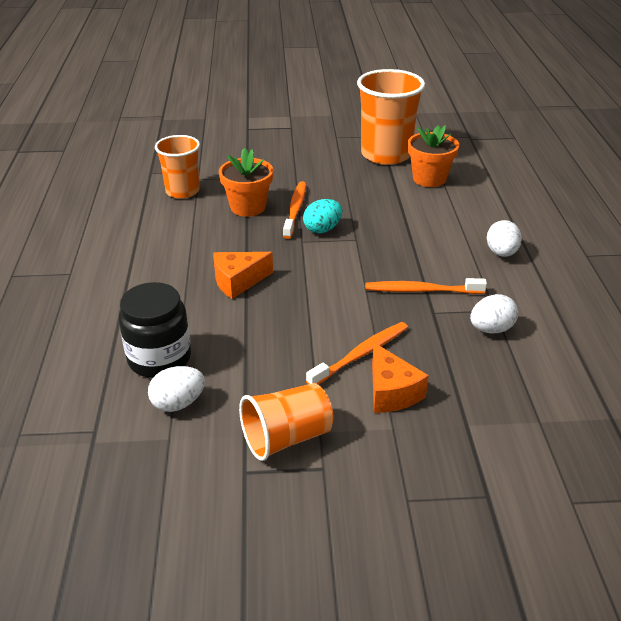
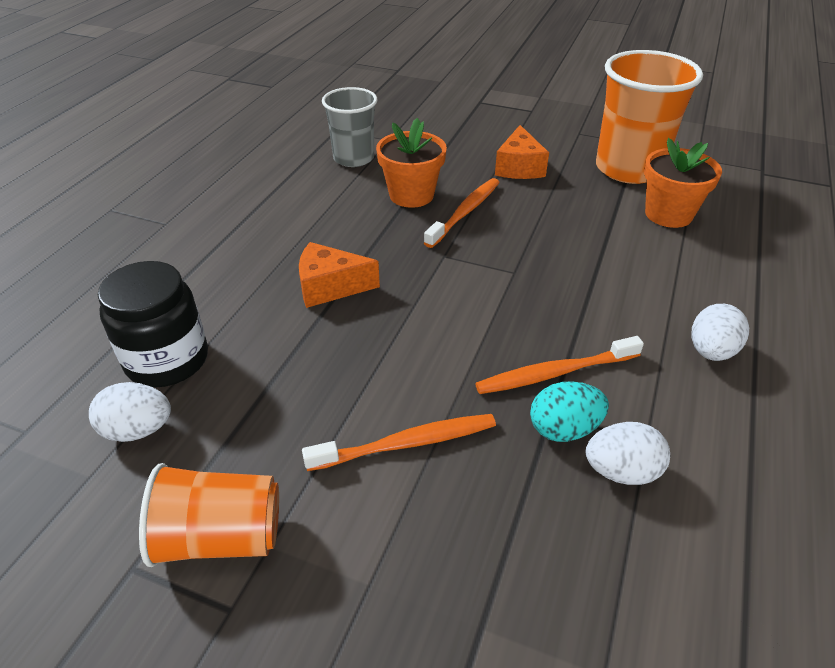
camera: 25 degrees right, 5 degrees up
(182, 191) = (353, 158): orange cup -> grey cup
(322, 229) = (480, 247): turquoise egg -> turquoise egg (564, 429)
(391, 392) = (407, 521): orange cheese -> orange cheese (519, 167)
(421, 290) = (555, 373): orange toothbrush -> orange toothbrush turned 45 degrees counterclockwise

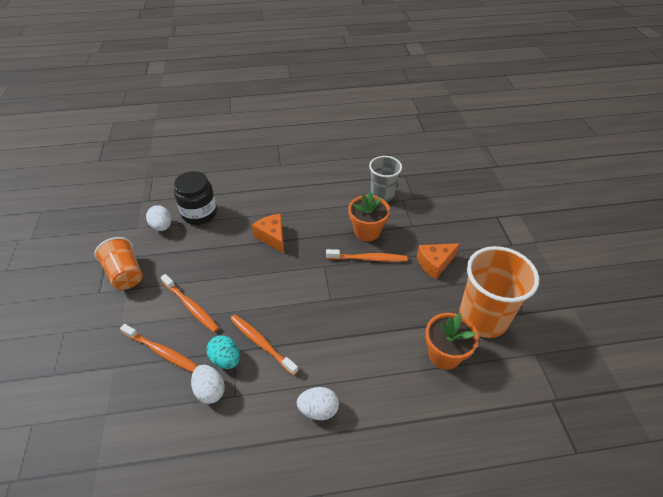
camera: 60 degrees right, 5 degrees up
(492, 523) = (162, 352): none -> orange toothbrush

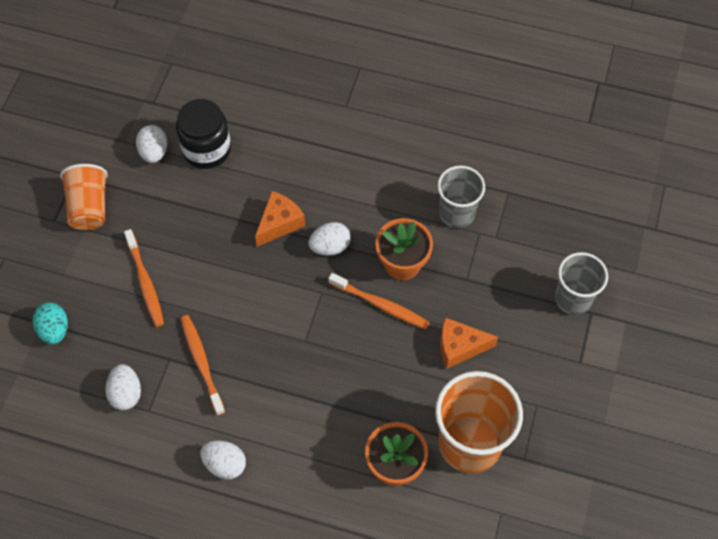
camera: 25 degrees right, 15 degrees up
(162, 352) = (94, 327): orange toothbrush -> none
(226, 359) = (156, 365): turquoise egg -> turquoise egg (54, 330)
(272, 237) = (279, 223): orange cheese -> orange cheese turned 45 degrees clockwise
(314, 238) = (330, 247): none -> white egg
(481, 213) = (573, 299): none -> grey cup

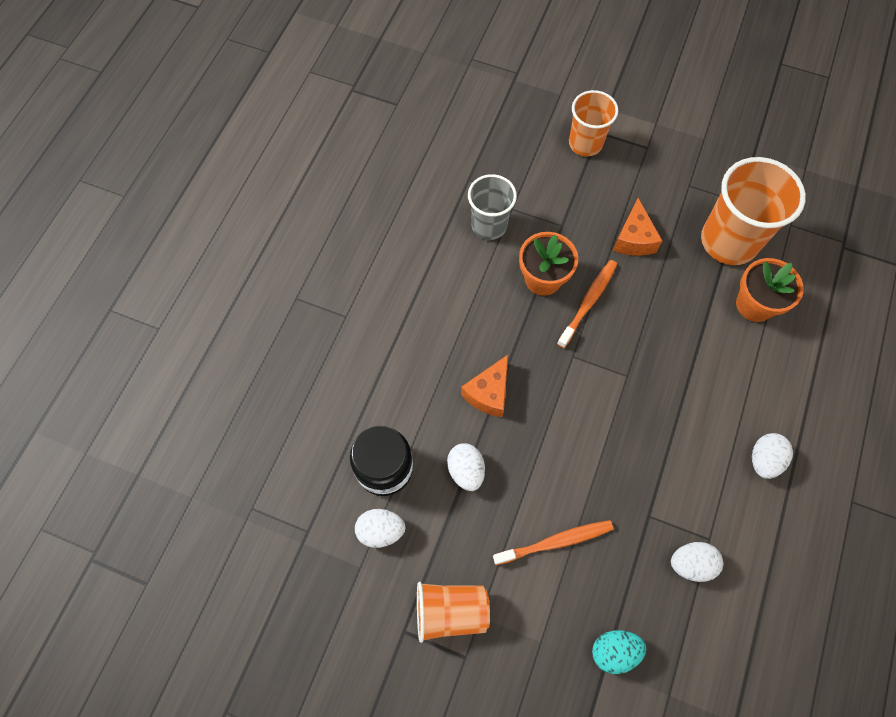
camera: 85 degrees left, 5 degrees up
(201, 363) = (653, 480): orange toothbrush -> none
(279, 223) = (488, 393): orange cheese -> orange cheese turned 105 degrees counterclockwise
(330, 247) = (520, 344): white egg -> white egg (466, 470)
(573, 299) = (585, 143): grey cup -> orange cup

